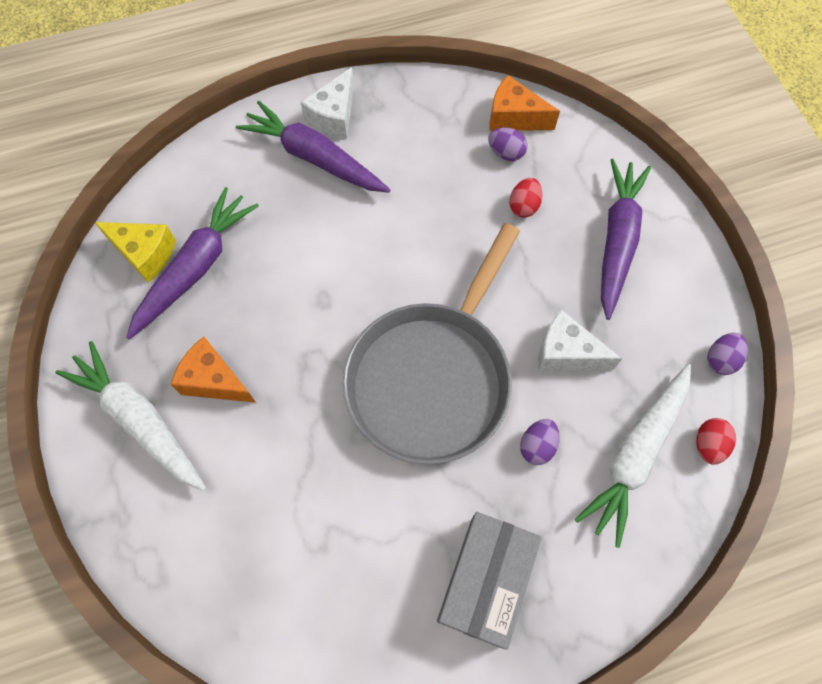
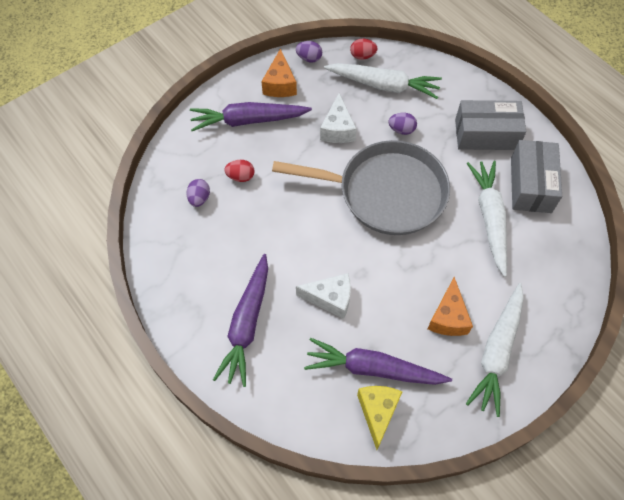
camera: 110 degrees left, 5 degrees down
(331, 509) = (490, 218): none -> white carrot
(334, 116) = (202, 325): white cheese -> white cheese (330, 299)
(363, 607) = (530, 185): none -> grey box
(514, 117) = (165, 202): orange cheese -> orange cheese (280, 84)

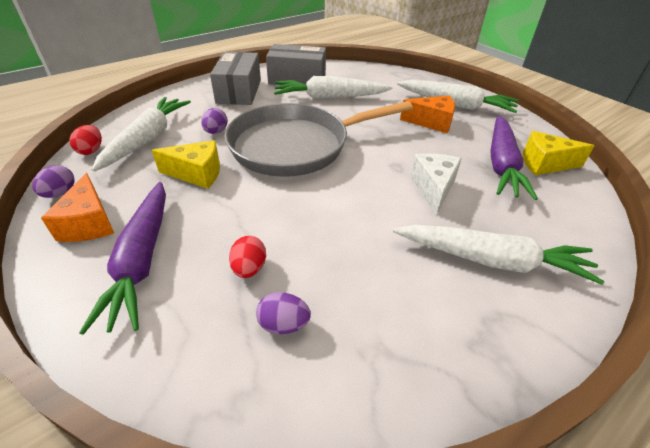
camera: 90 degrees left, 20 degrees down
(247, 324) = (492, 260): purple carrot -> white carrot
(280, 84) = (89, 223): orange cheese -> orange cheese turned 75 degrees clockwise
(337, 129) = (197, 174): white cheese -> yellow cheese
(386, 192) = (295, 146): grey pan -> grey pan turned 120 degrees counterclockwise

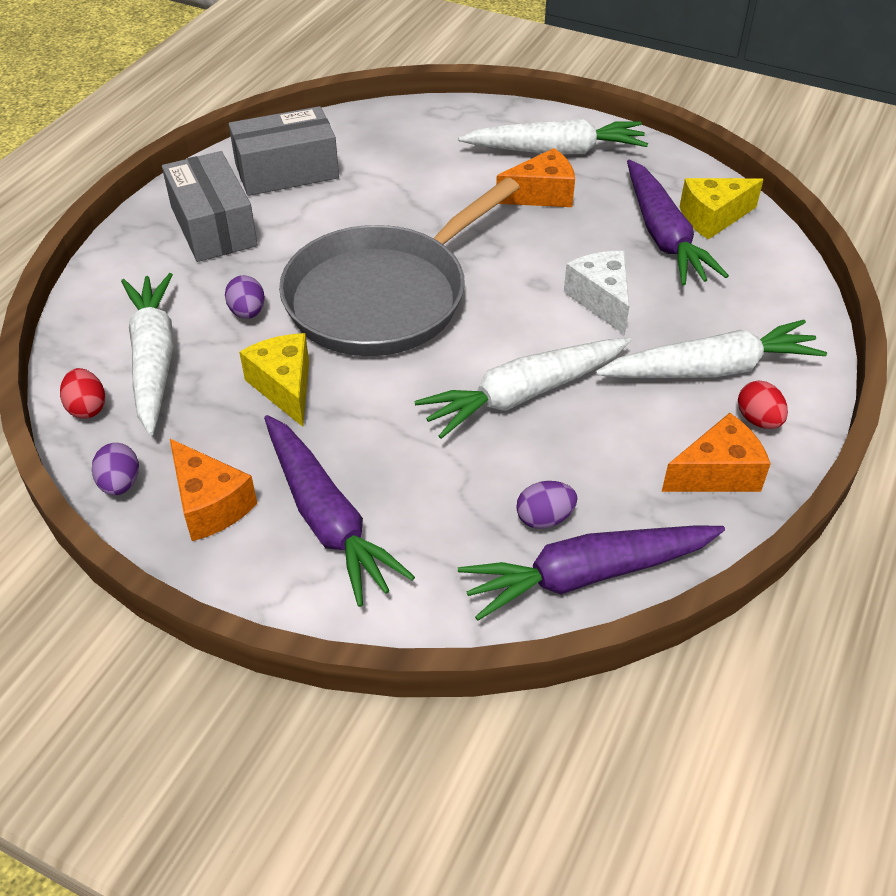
camera: 25 degrees left, 5 degrees up
(197, 174) = (284, 387): yellow cheese -> yellow cheese turned 90 degrees counterclockwise
(249, 268) = (461, 478): red egg -> red egg (758, 420)
(280, 391) = (587, 575): none -> purple carrot
(329, 97) = (366, 193): white carrot -> white carrot (523, 394)
(452, 348) = (717, 473): none -> orange cheese

